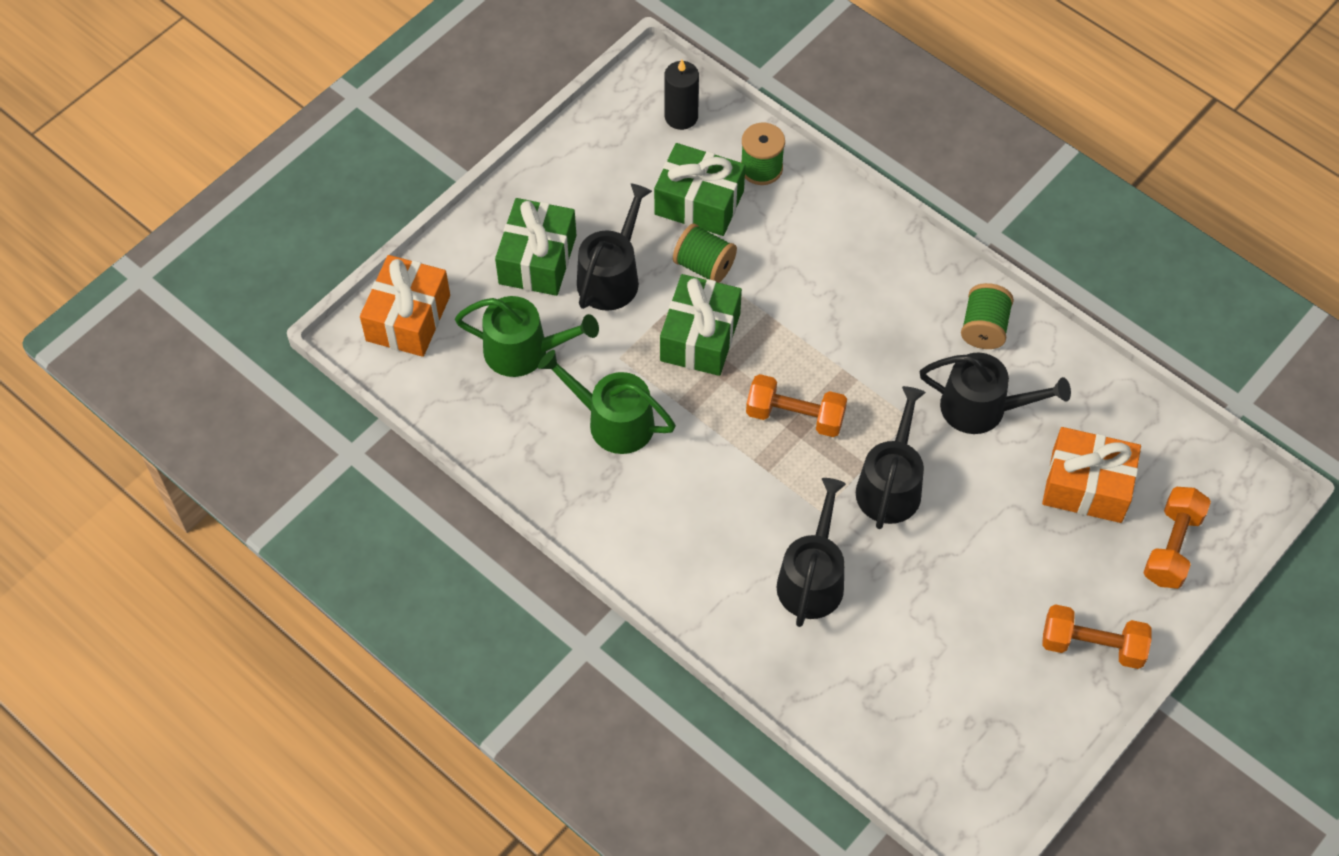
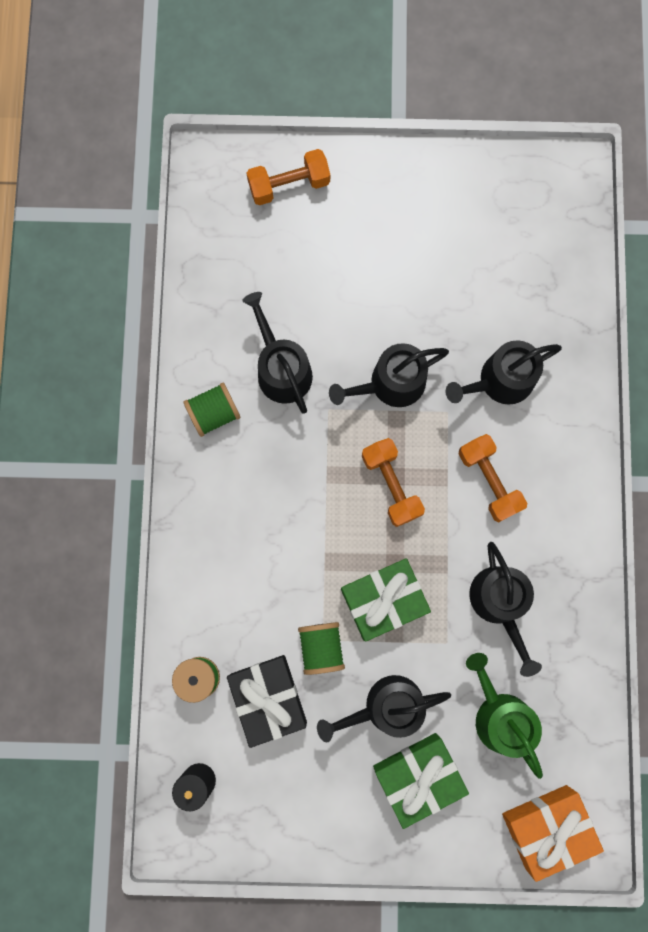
camera: 130 degrees left, 20 degrees up
(613, 421) = (500, 603): green watering can -> black watering can
(699, 202) = (268, 698): green gift -> black gift
(1086, 486) = (287, 264): orange gift -> none
(1092, 645) = (400, 186): orange dumbbell -> orange dumbbell (489, 481)

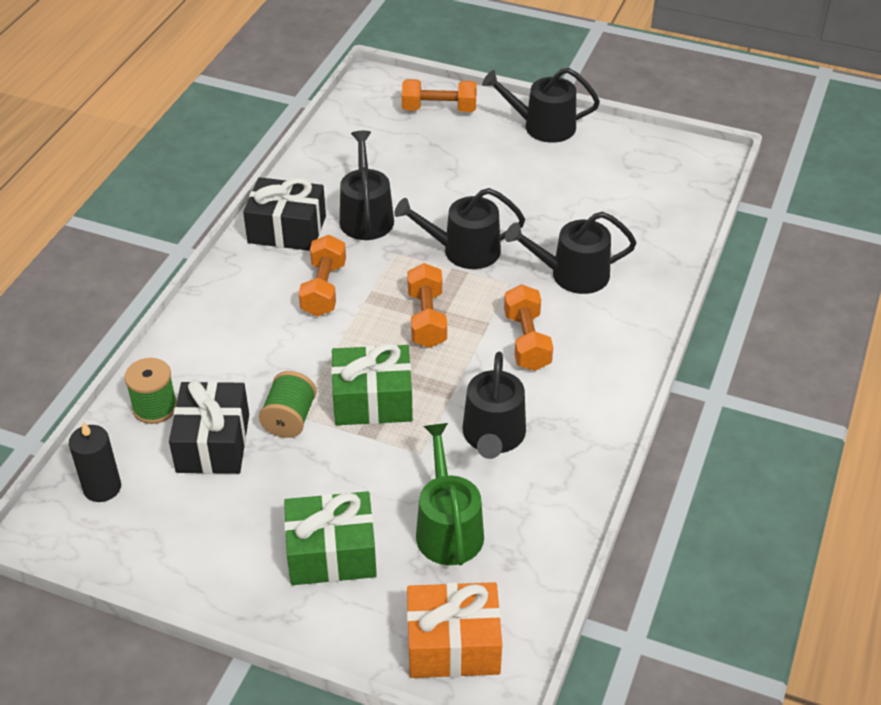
camera: 20 degrees right, 35 degrees down
(214, 413) = (287, 229): green spool -> black gift
(283, 480) = (324, 289): none -> orange dumbbell
(386, 707) = (330, 485): black watering can -> black watering can (543, 126)

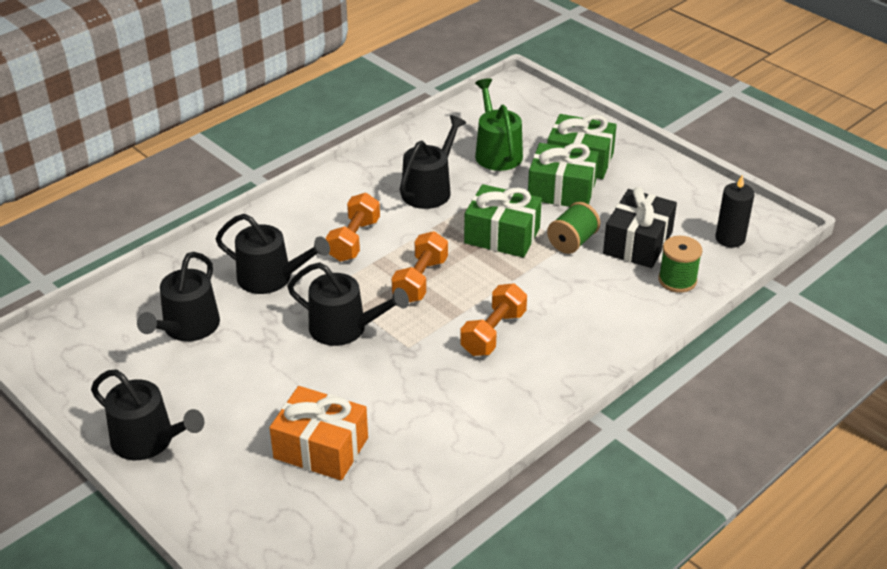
camera: 155 degrees left, 5 degrees down
(287, 229) = (498, 405): black gift -> none
(333, 491) = (561, 190): none -> green gift
(366, 216) = (411, 393): black watering can -> black watering can (187, 327)
(439, 109) = (238, 508): orange dumbbell -> none
(448, 528) = (496, 152): green watering can -> green watering can turned 150 degrees clockwise
(453, 645) = (529, 105): orange gift -> orange gift (321, 448)

